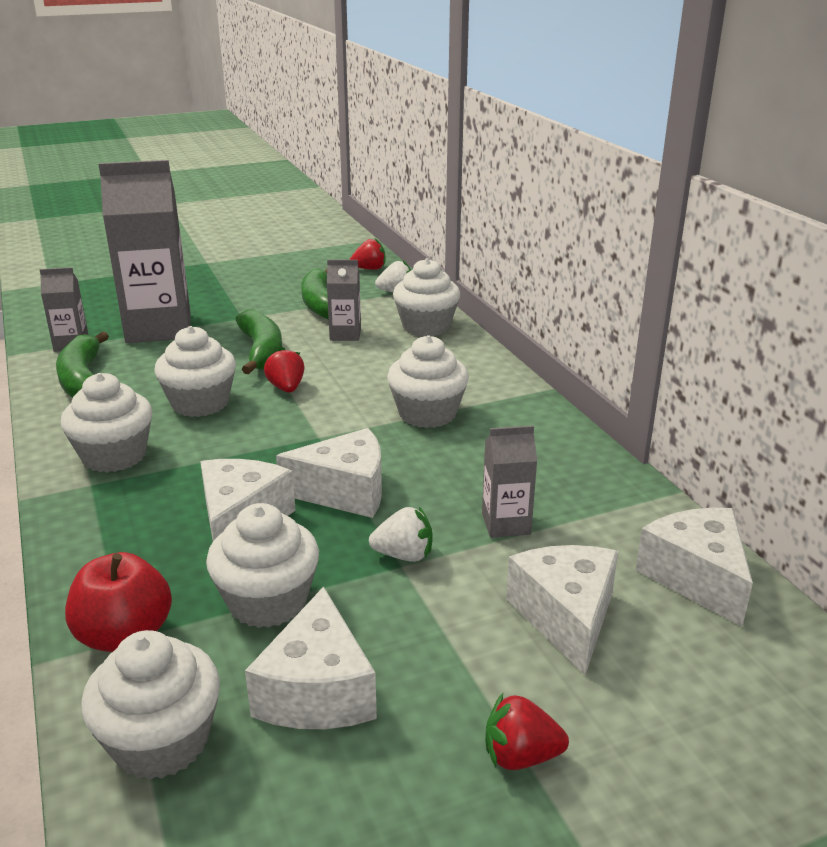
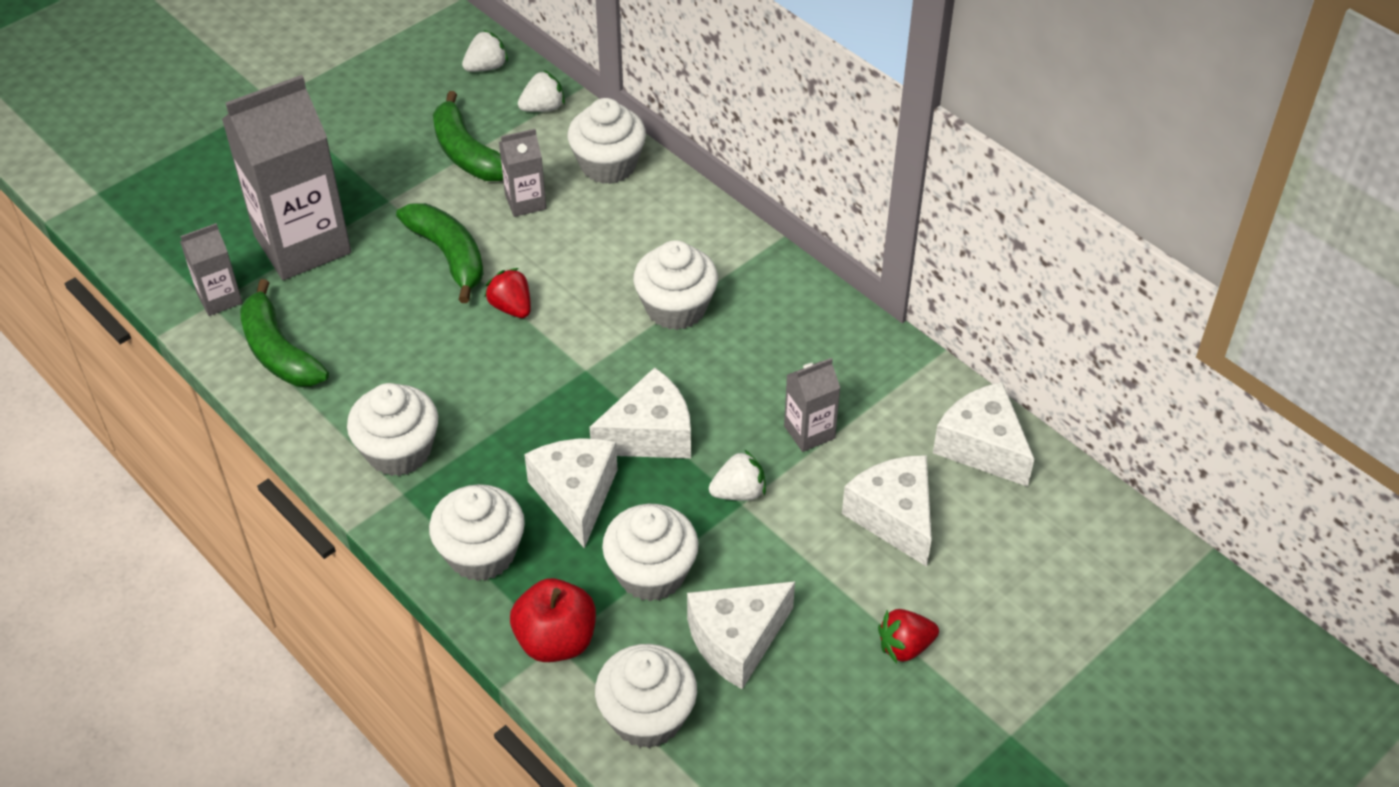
camera: 20 degrees left, 20 degrees up
(200, 403) = (435, 354): white cupcake -> white cupcake (481, 553)
(317, 690) = (737, 640): white cheese -> white cheese turned 75 degrees clockwise
(369, 269) = (486, 67): red strawberry -> white strawberry

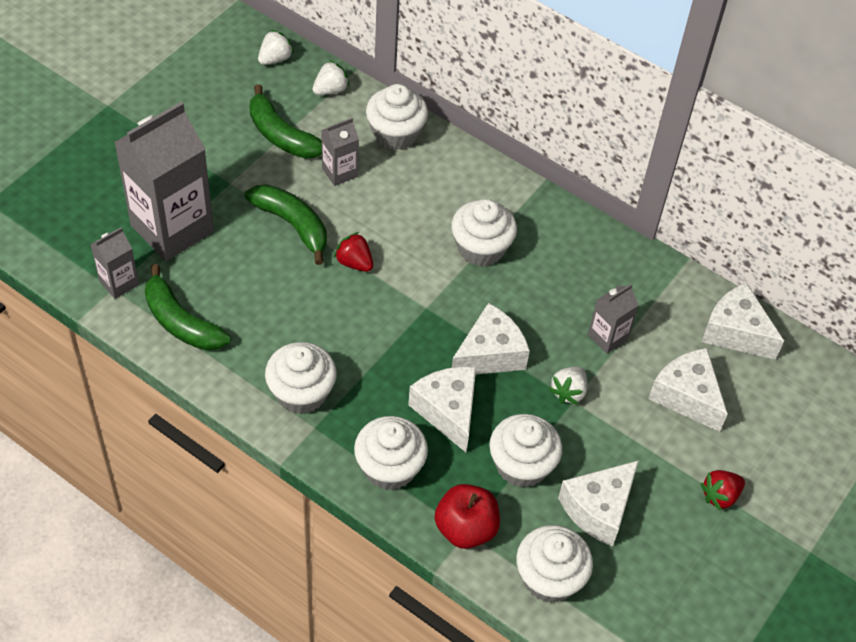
camera: 15 degrees left, 5 degrees up
(738, 492) = (568, 392): white strawberry -> white strawberry turned 150 degrees clockwise

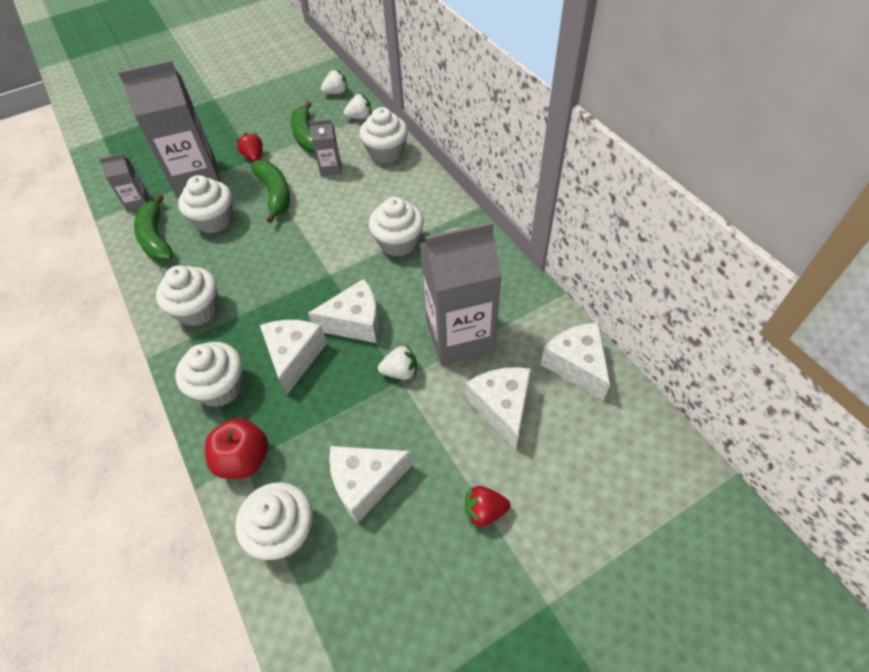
camera: 30 degrees right, 0 degrees up
(354, 262) = (299, 229): red strawberry -> red strawberry (254, 157)
(521, 465) = (324, 421): white cupcake -> white cupcake (214, 220)
(568, 392) = (400, 372): white strawberry -> white strawberry turned 150 degrees counterclockwise
(607, 337) = (460, 336): grey carton -> grey carton, size x2.14

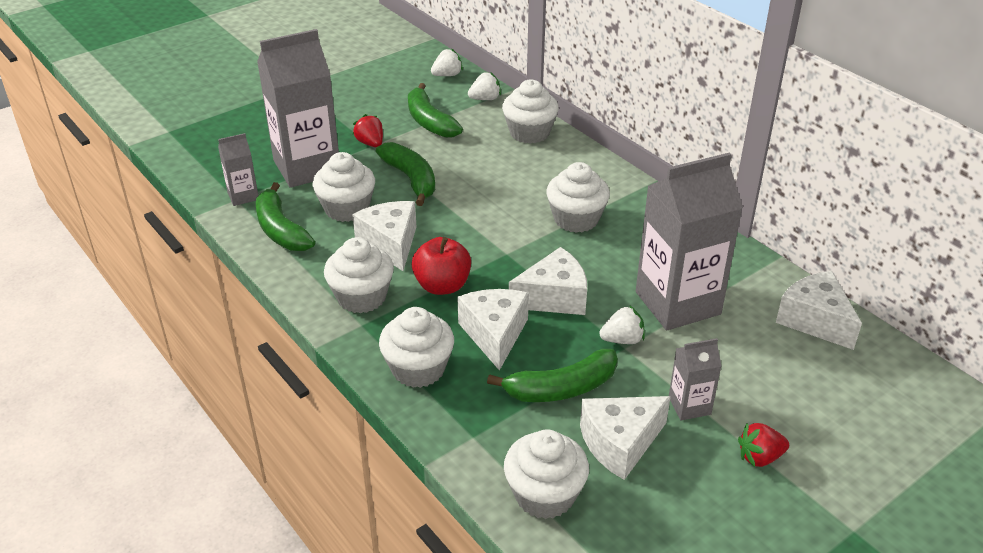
camera: 10 degrees left, 15 degrees down
(244, 459) = (473, 433): red apple -> red apple (442, 286)
(330, 168) = (469, 151): grey carton -> grey carton (689, 406)
(333, 419) = (561, 388): none -> green banana
(502, 408) = (747, 364): white cheese -> white cheese (390, 244)

